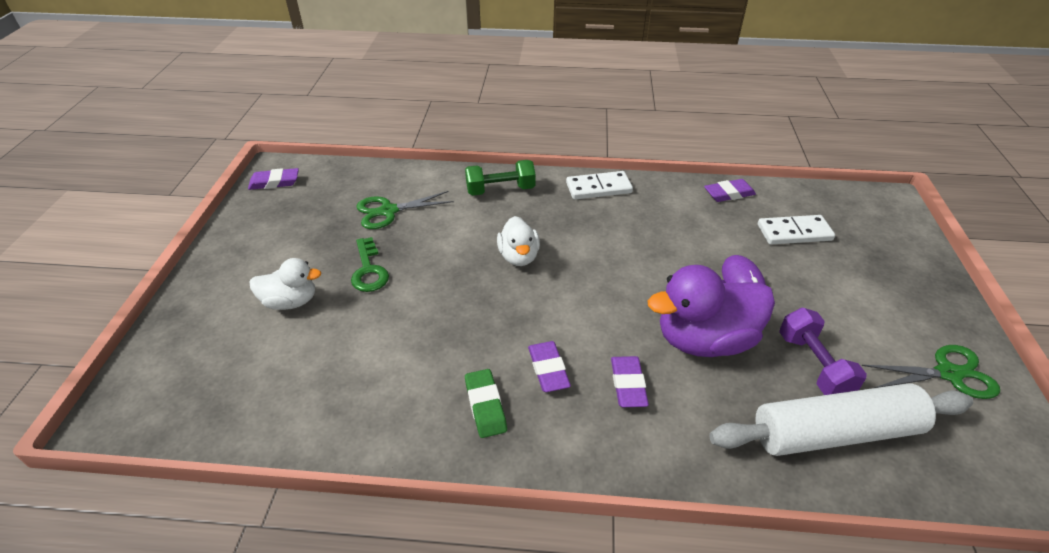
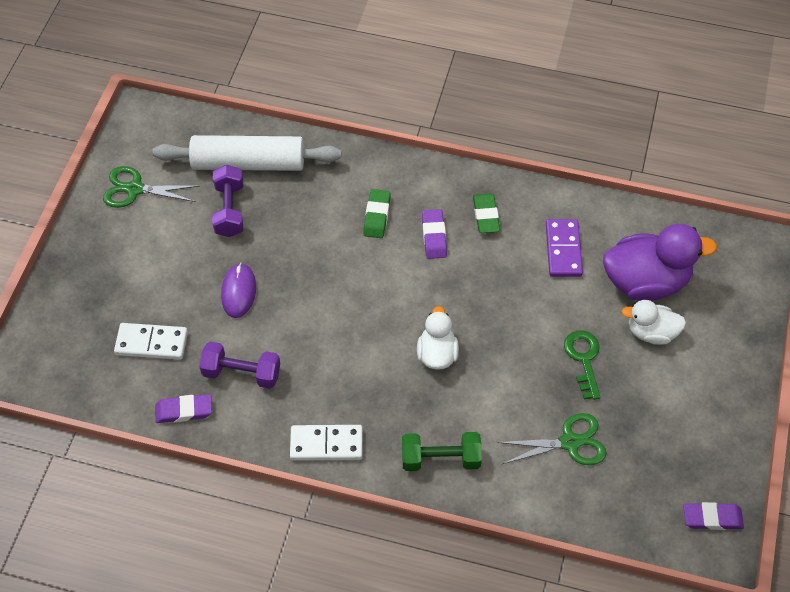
camera: 170 degrees left, 15 degrees up
(382, 376) = (563, 250): none -> purple domino
(628, 384) = (377, 216): purple eraser -> green eraser
(696, 222) = (242, 373): none -> purple dumbbell
(704, 340) = (302, 242): purple duck -> purple duck (645, 282)

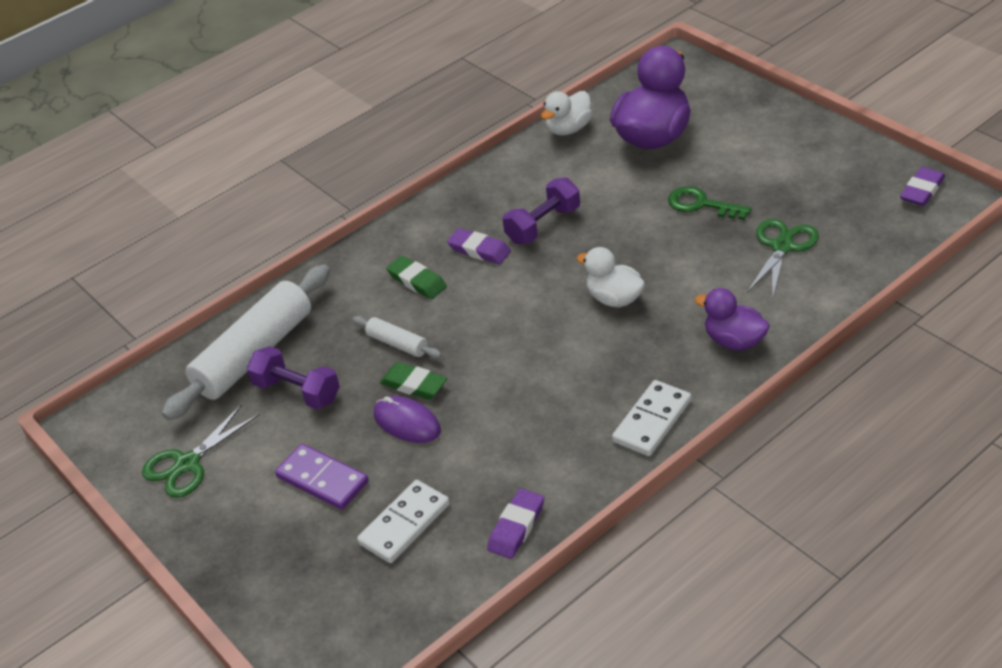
camera: 50 degrees left, 15 degrees down
(242, 373) = (510, 458): purple dumbbell -> purple dumbbell (543, 225)
(308, 241) = (397, 344): none -> white rolling pin
(440, 459) = (734, 341): green dumbbell -> purple duck
(486, 215) = (490, 207): green eraser -> green eraser (414, 384)
(563, 250) = (574, 172): purple domino -> purple domino (322, 479)
(651, 332) = (708, 154): white duck -> white duck (569, 129)

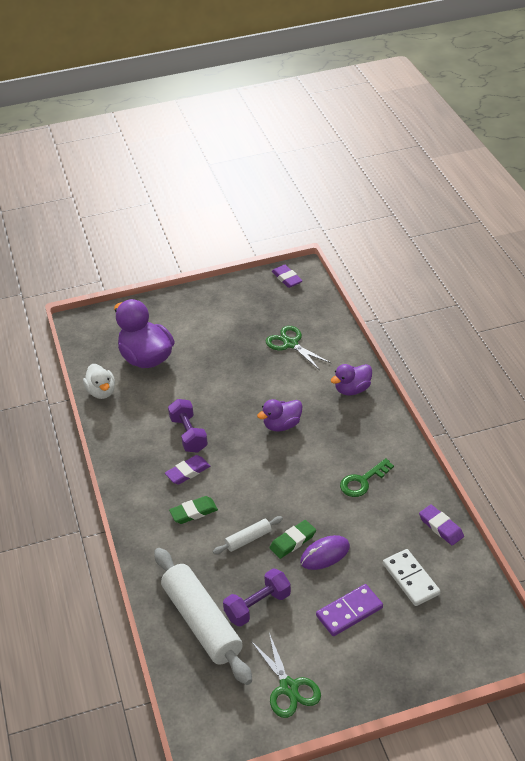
camera: 70 degrees left, 0 degrees up
(614, 299) = (282, 425): white duck -> purple duck
(652, 421) = (393, 443): white domino -> none
(701, 204) = (228, 361): green key -> green key (362, 481)

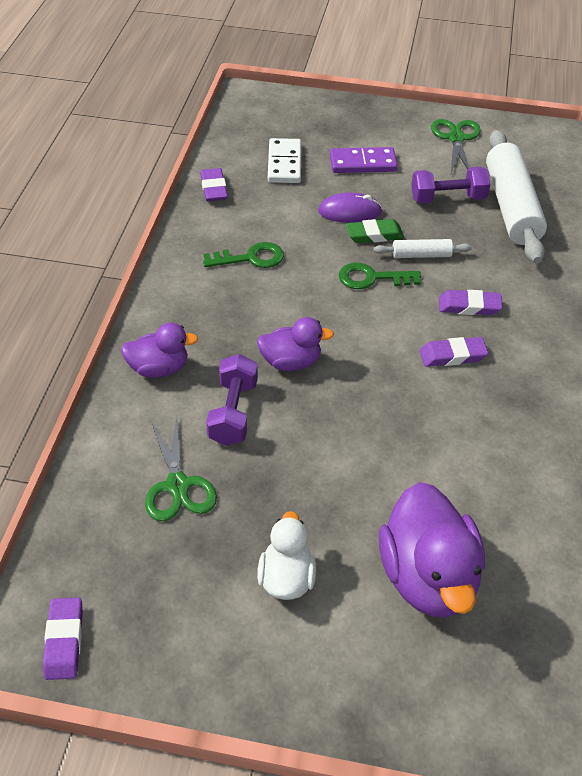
camera: 155 degrees left, 5 degrees up
(101, 392) = (531, 543): white duck -> white duck (286, 578)
(188, 434) = (425, 406): purple dumbbell -> purple dumbbell (233, 412)
(193, 512) = (469, 306): green eraser -> purple eraser
(271, 504) = (372, 278): none -> green key

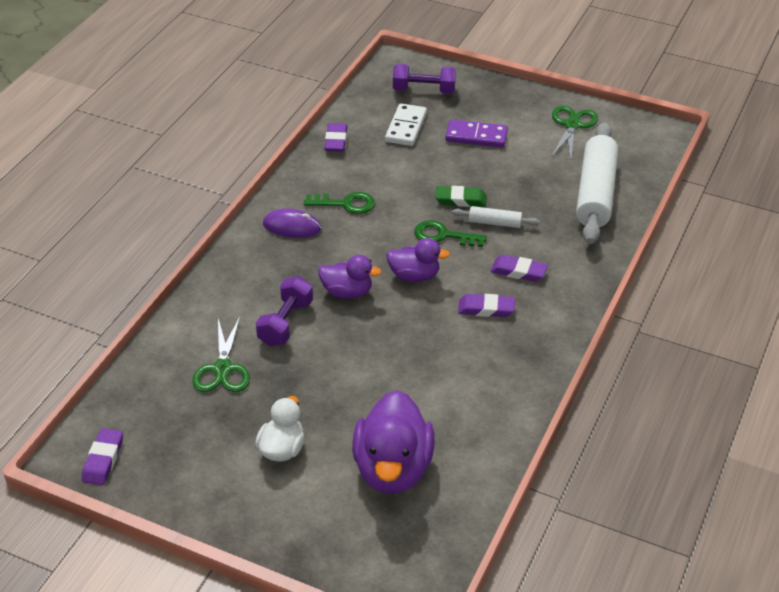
camera: 15 degrees right, 5 degrees down
(159, 368) = (238, 280): purple duck -> purple duck (414, 276)
(349, 212) = (447, 177): purple mouse -> purple mouse (292, 226)
(448, 198) = (540, 178): purple dumbbell -> purple dumbbell (424, 90)

